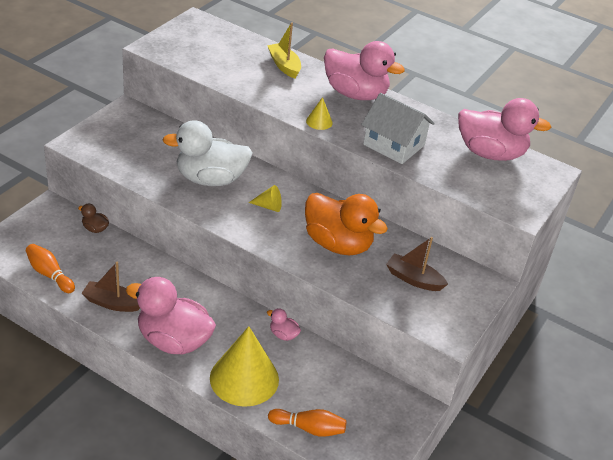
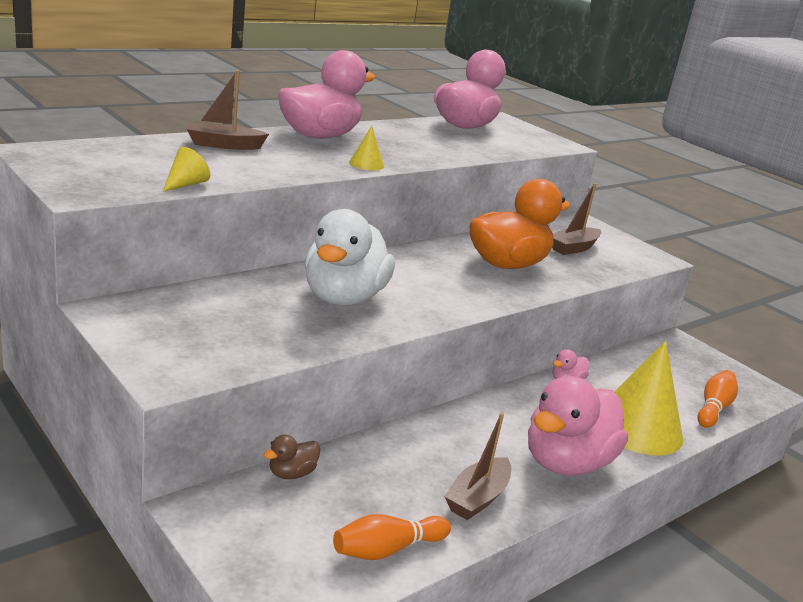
camera: 70 degrees left, 15 degrees down
(269, 206) = (422, 279): yellow cone -> yellow cone (186, 184)
(284, 66) = (223, 145): yellow boat -> brown boat
(394, 145) = (432, 150): white house -> none

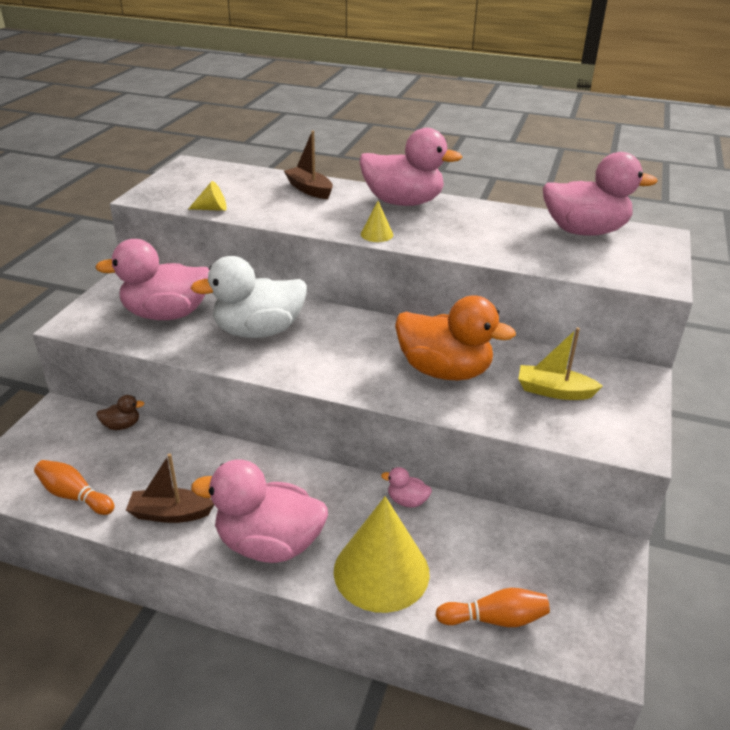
camera: 60 degrees right, 10 degrees up
(237, 323) = (166, 314): none -> pink duck
(291, 473) = (122, 425): brown duck -> brown duck turned 150 degrees clockwise
(573, 248) = (554, 391): brown boat -> yellow boat

